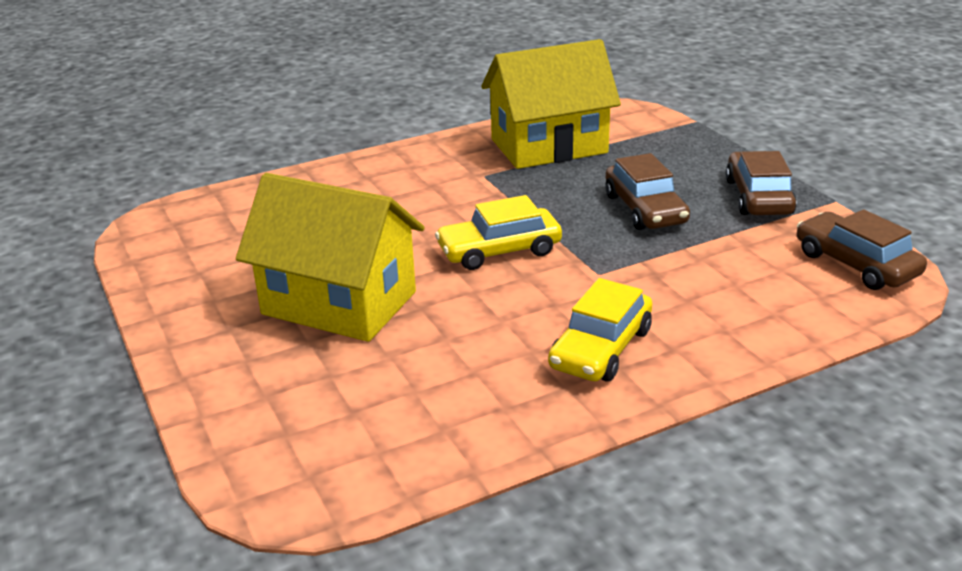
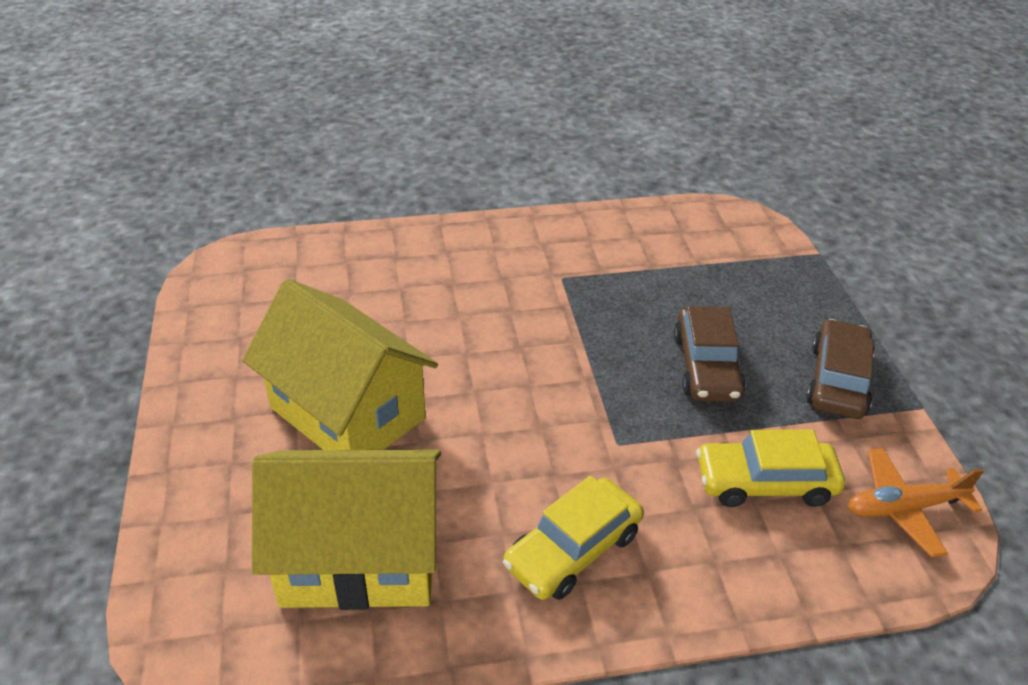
camera: 15 degrees right, 10 degrees up
(499, 250) = (531, 385): yellow car -> yellow car (765, 482)
(549, 146) = (645, 252): yellow house -> yellow house (359, 558)
(856, 264) = (904, 508): brown car -> orange plane

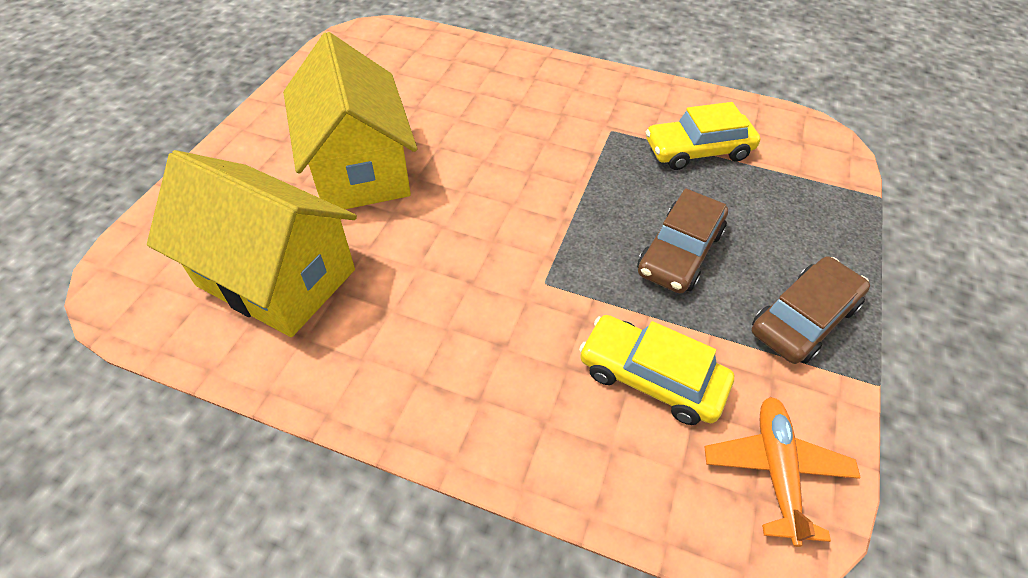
camera: 30 degrees right, 10 degrees up
(573, 549) = (434, 350): yellow car -> yellow car (698, 150)
(904, 508) = (775, 470): orange plane -> orange plane turned 75 degrees clockwise

